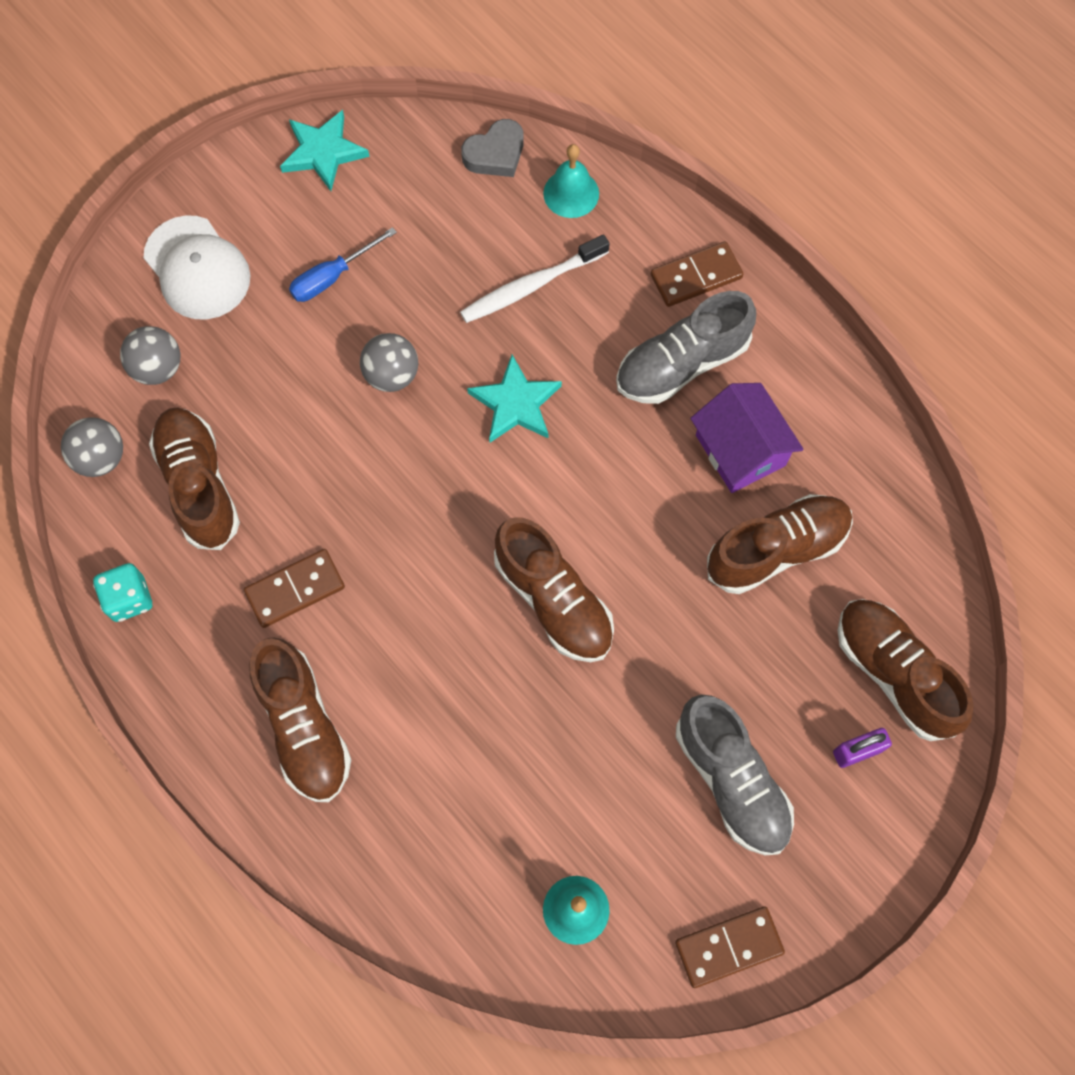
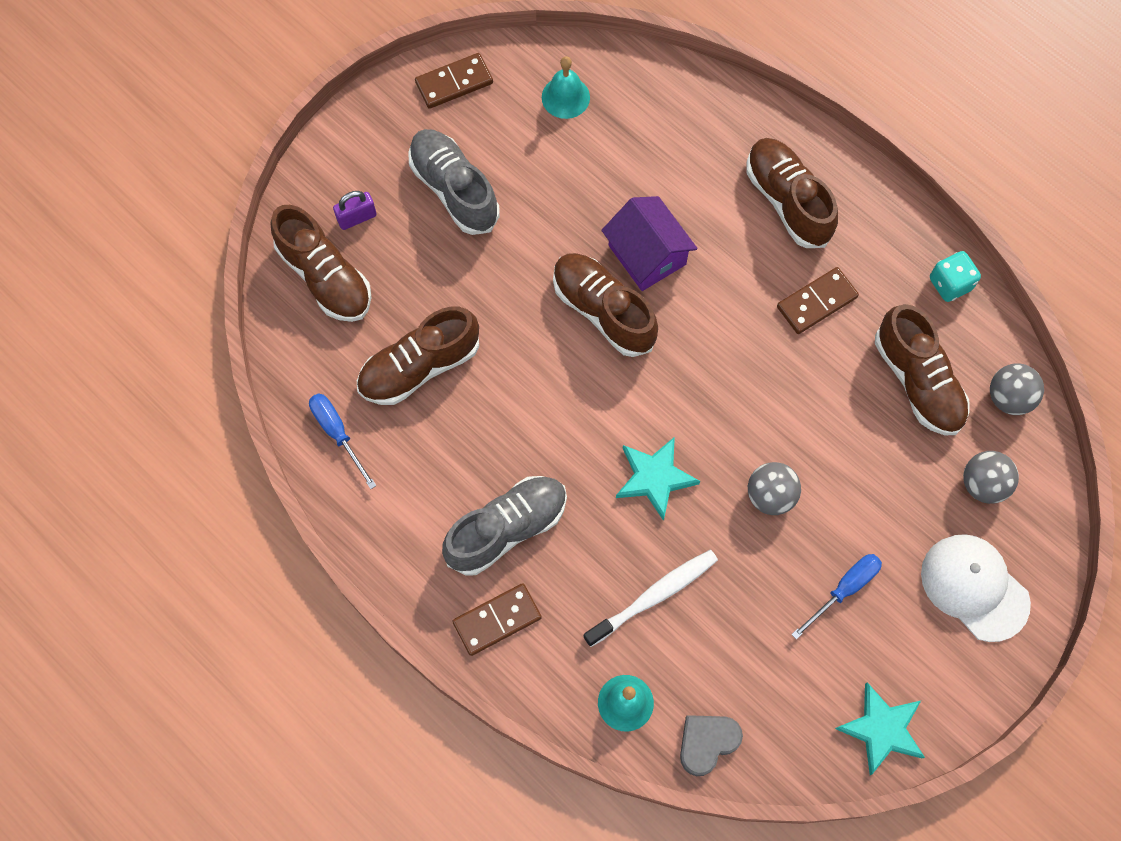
camera: 175 degrees right, 0 degrees up
(740, 450) = (451, 451): purple house -> purple house (647, 255)
(870, 480) = (337, 433): none -> blue screwdriver

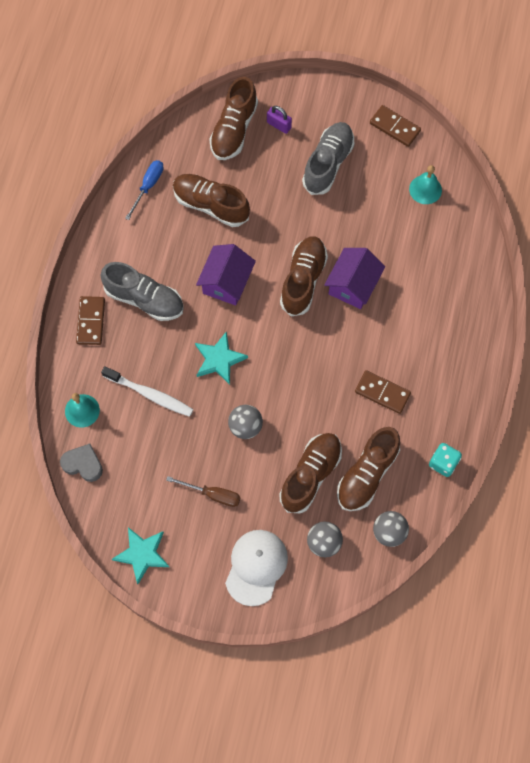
camera: 60 degrees right, 0 degrees up
(497, 620) = (91, 321): brown domino -> brown domino turned 60 degrees clockwise
(547, 408) = (226, 282): none -> purple house
(787, 201) = (438, 344): brown shoe -> brown shoe (310, 475)
(844, 589) = (212, 494): blue screwdriver -> brown screwdriver

